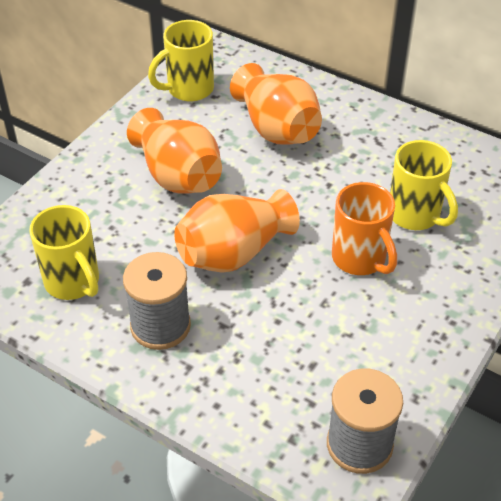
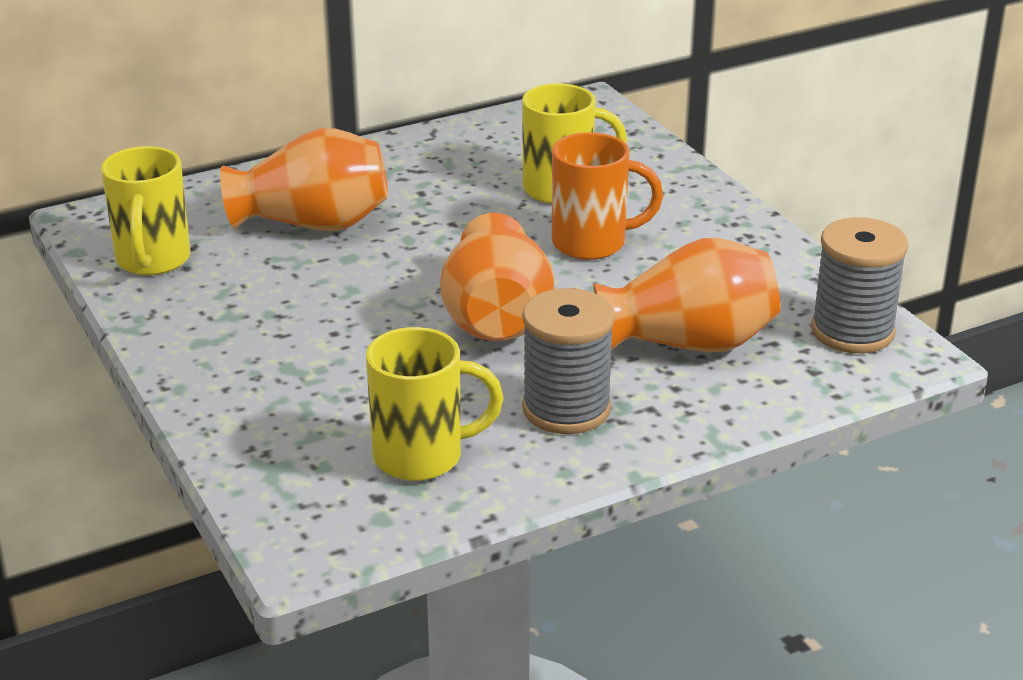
camera: 60 degrees left, 15 degrees down
(178, 175) = (312, 318): orange vase -> orange vase (689, 343)

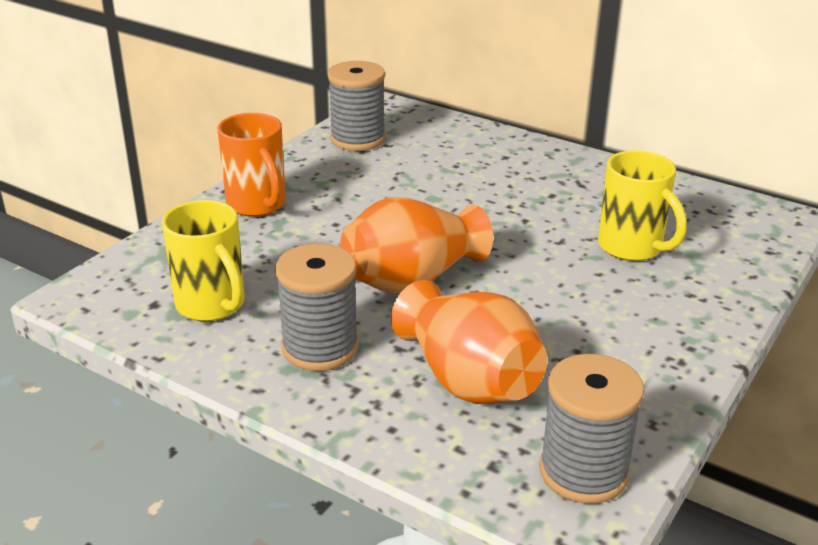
camera: 60 degrees right, 0 degrees up
(153, 261) = (357, 139): yellow mug -> grey spool
(313, 224) = (460, 172): orange vase -> none
(592, 243) = (568, 286): orange mug -> orange mug (257, 205)

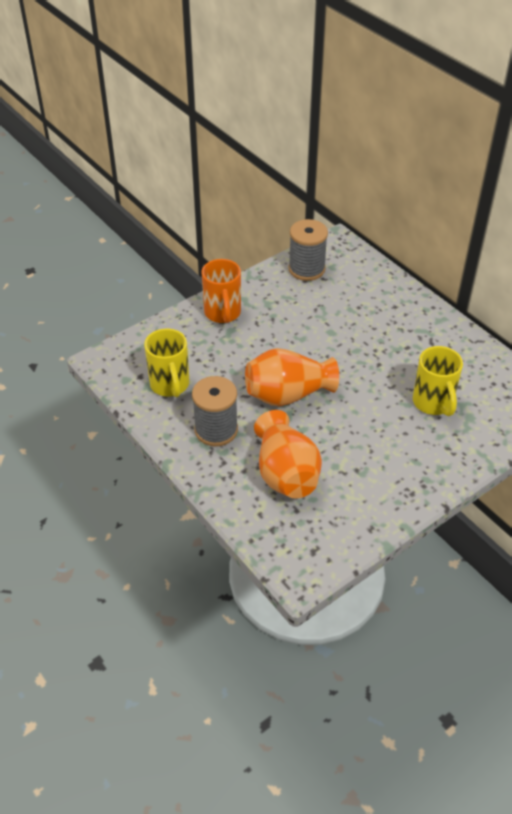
camera: 20 degrees right, 15 degrees up
(583, 472) = (316, 546): grey spool -> none

